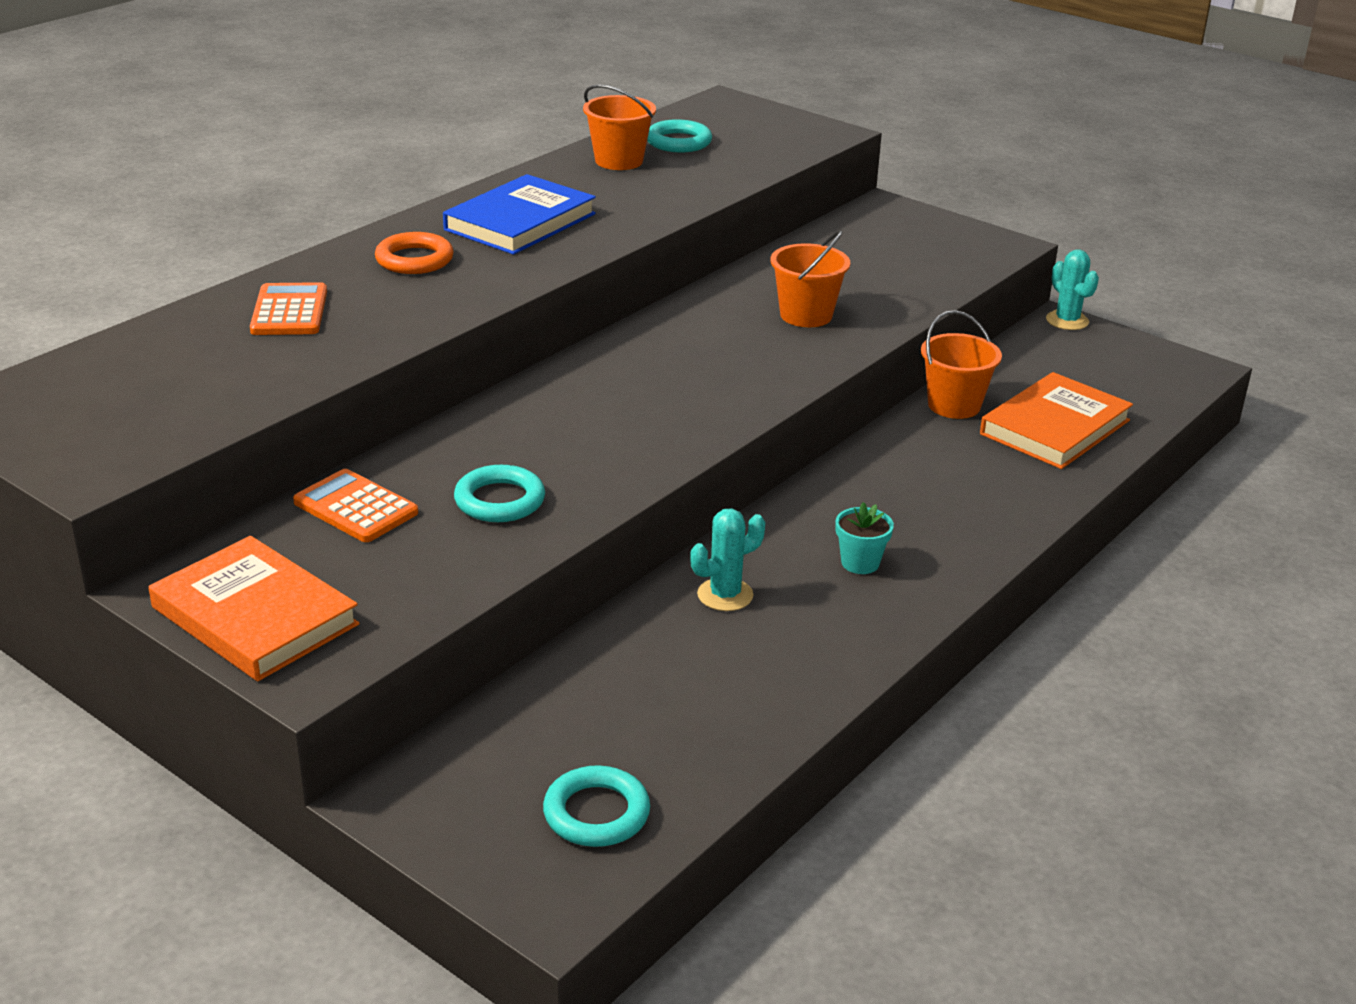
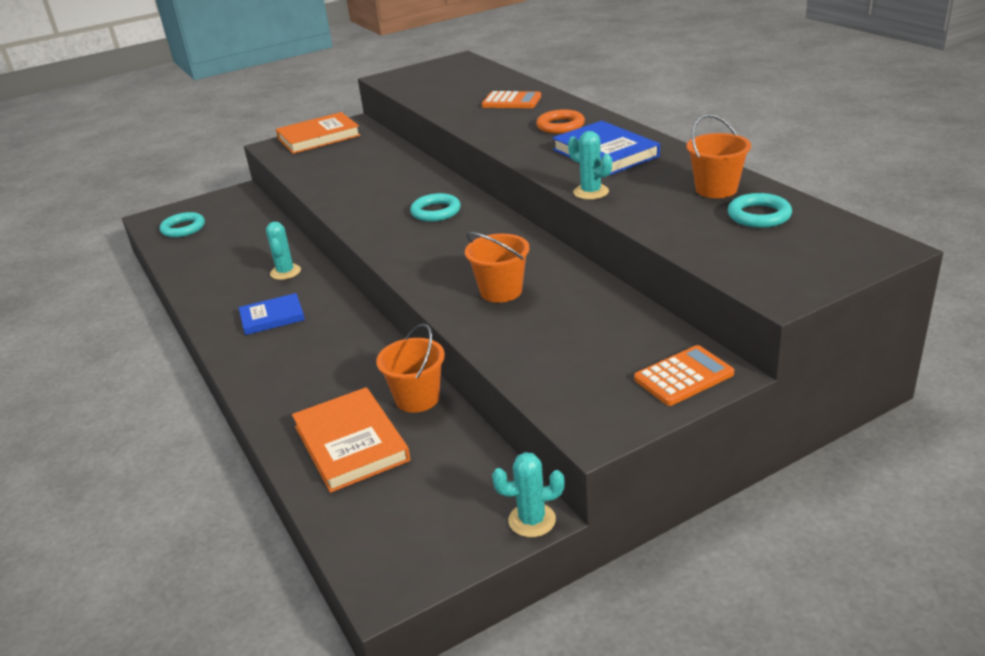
camera: 115 degrees right, 0 degrees up
(356, 507) = (379, 152): orange calculator -> orange calculator (683, 376)
(499, 500) = (355, 181): turquoise ring -> turquoise ring (436, 211)
(649, 219) = (591, 192): none -> turquoise cactus
(860, 563) = (272, 317): turquoise flower pot -> blue book

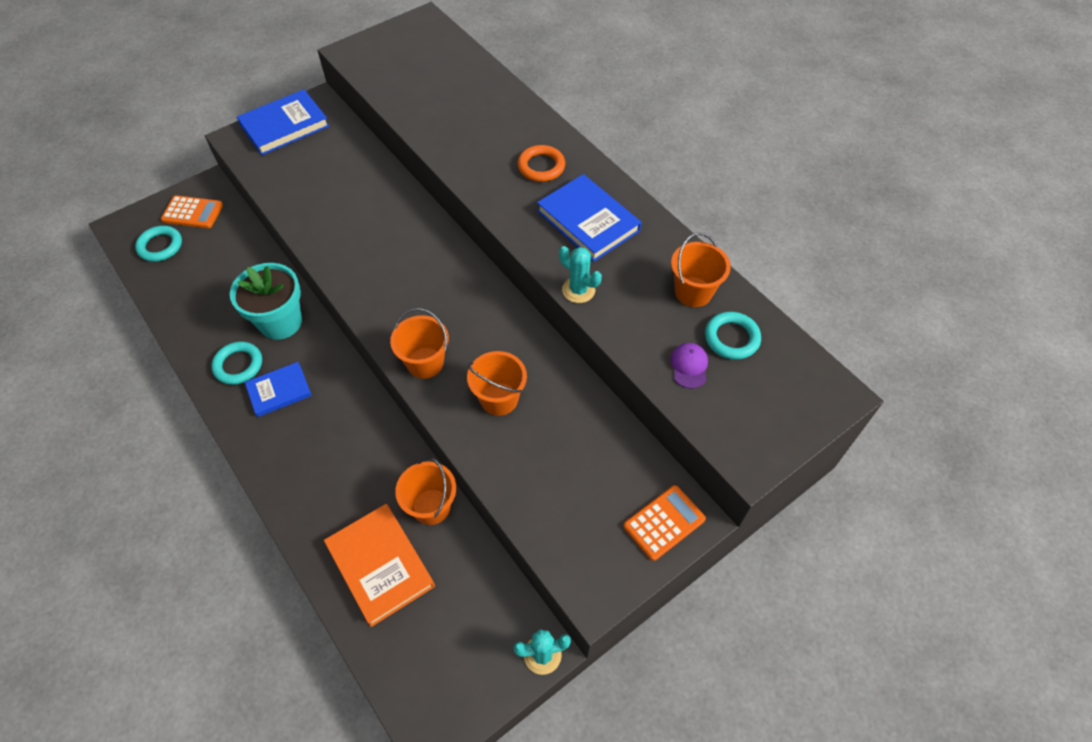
camera: 10 degrees left, 25 degrees up
(285, 272) = (280, 322): turquoise cactus -> turquoise flower pot
(319, 137) = (284, 126): orange book -> blue book
(425, 269) = (425, 363): none -> orange bucket
(436, 211) = (424, 268): turquoise ring -> turquoise ring (238, 365)
(511, 101) = (488, 114): orange calculator -> orange calculator (192, 212)
(710, 234) = (689, 366): none -> purple cap

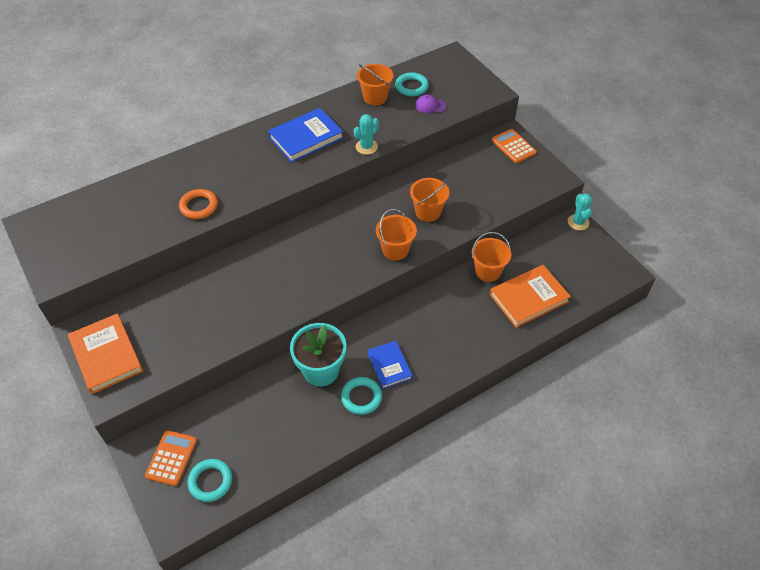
camera: 85 degrees left, 5 degrees down
(284, 126) = (106, 355): blue book -> orange book
(541, 166) = (246, 157): orange ring -> orange ring (199, 206)

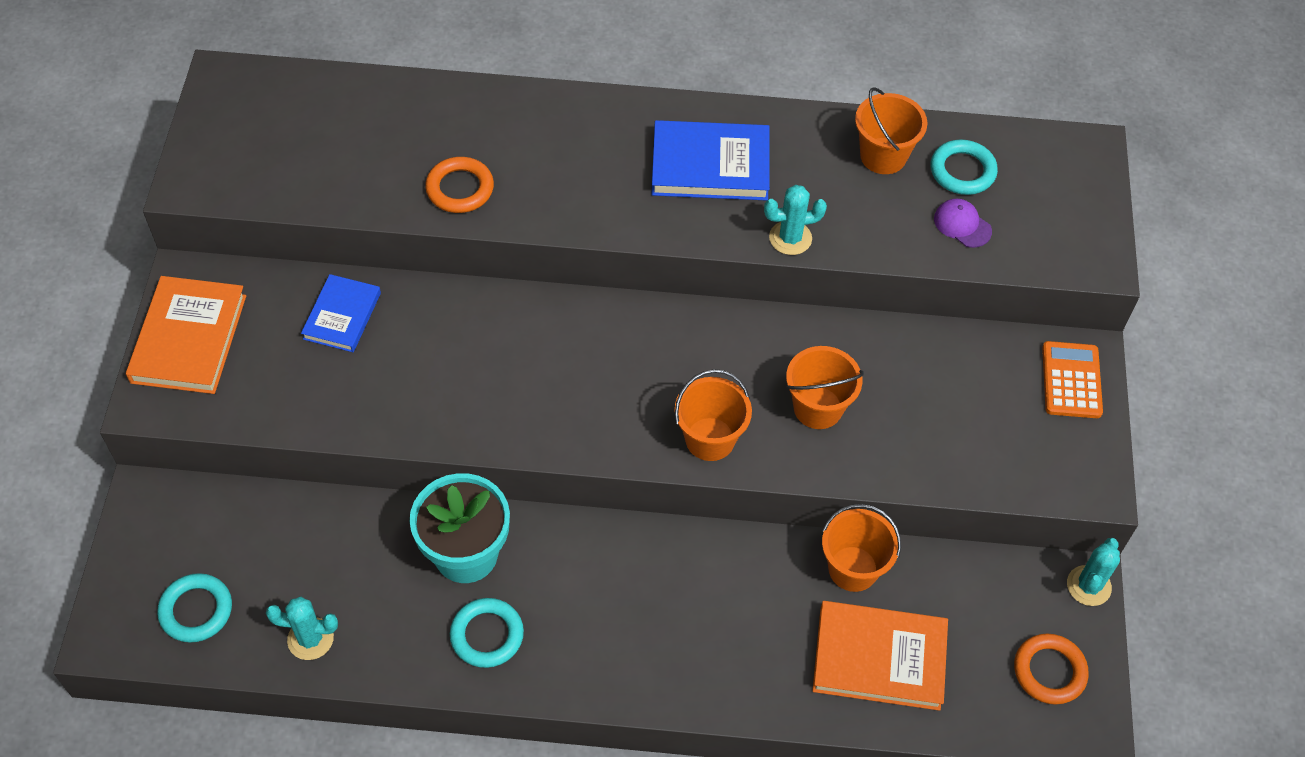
camera: 35 degrees right, 5 degrees up
(171, 458) = (176, 541): orange calculator -> none
(280, 455) = (310, 639): none -> turquoise cactus
(389, 366) = (567, 616): blue book -> blue book (342, 316)
(593, 261) = (1049, 671): none -> orange ring

